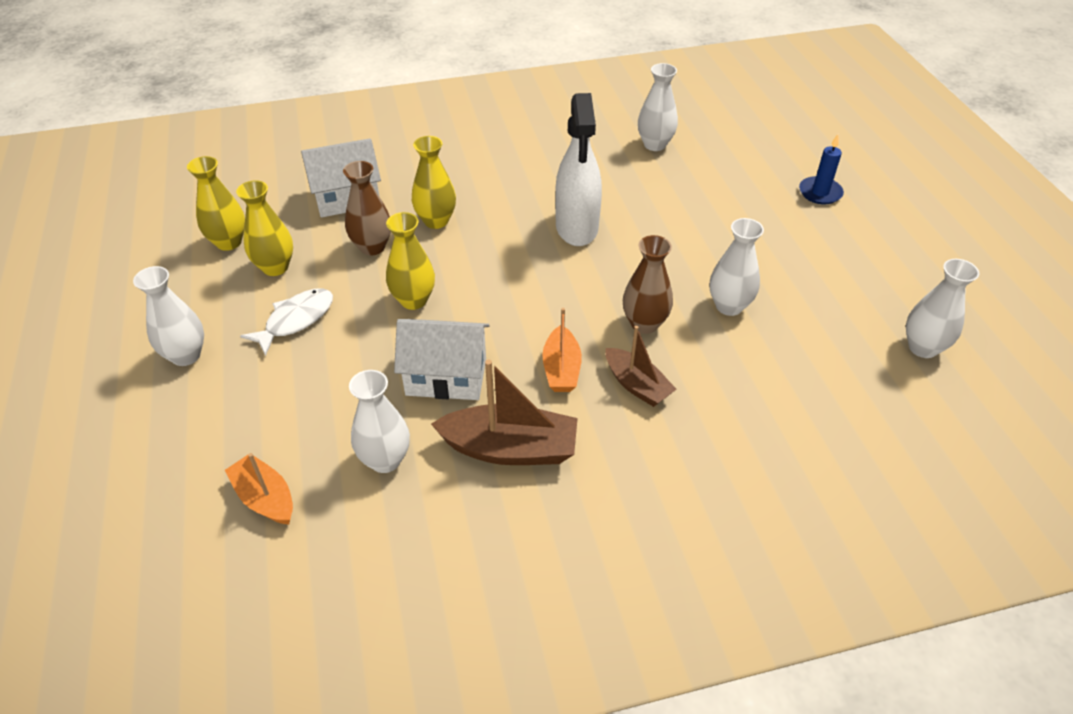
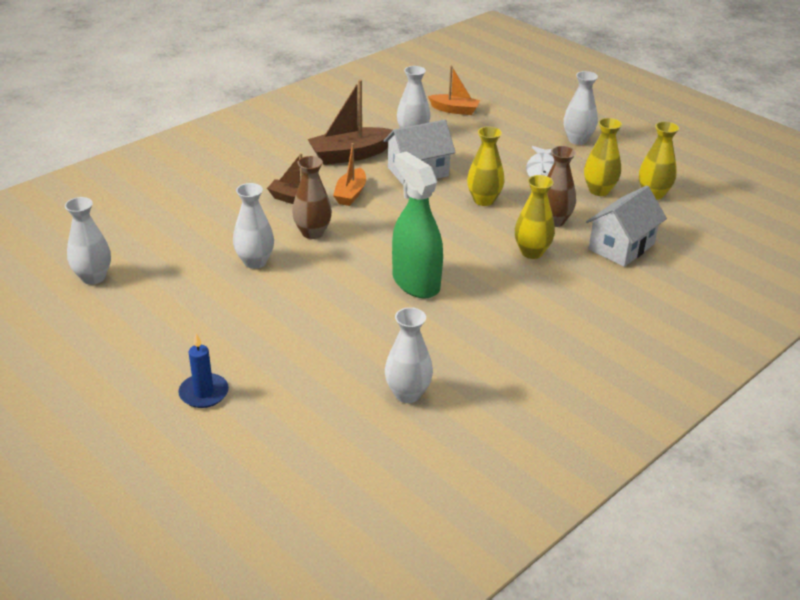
camera: 150 degrees right, 10 degrees down
(561, 369) = (350, 194): orange boat -> orange boat turned 135 degrees counterclockwise
(577, 227) = (415, 282): white spray bottle -> green spray bottle

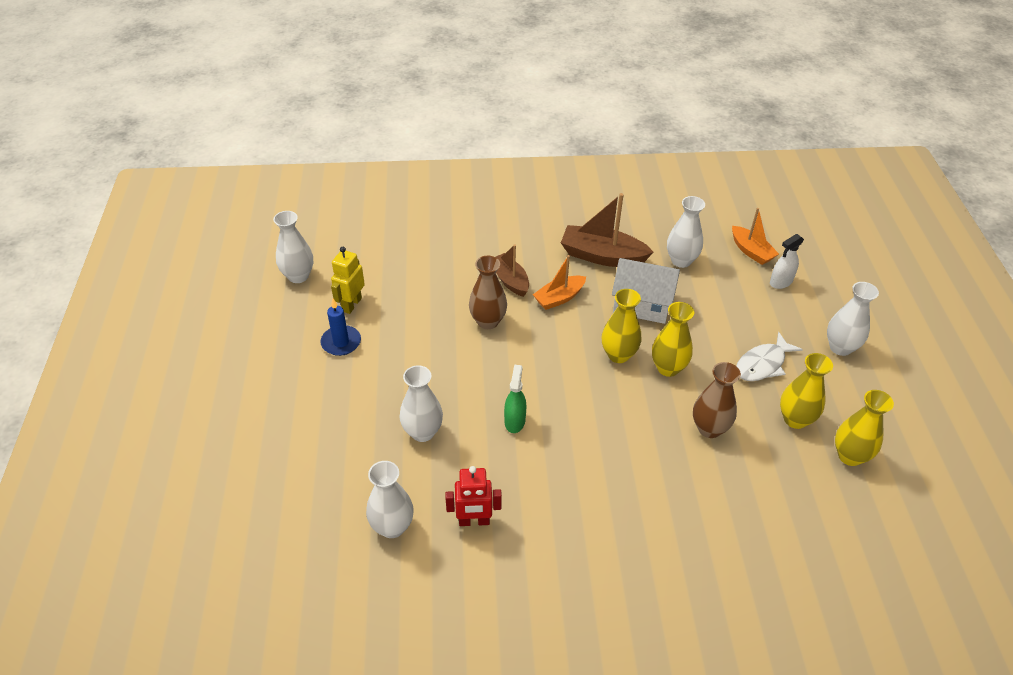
camera: 40 degrees right, 10 degrees up
(175, 274) = (351, 304): none -> yellow robot
(204, 393) = (262, 426): blue candle -> blue candle (341, 342)
(255, 262) = (416, 326): white vase -> white vase (422, 432)
(415, 282) = (514, 421): green spray bottle -> green spray bottle, size x0.51
(465, 356) = (474, 521): none -> red robot
(496, 120) = (781, 282): none -> white spray bottle
(532, 252) = (649, 451): yellow vase -> yellow vase (618, 355)
(621, 247) = (744, 497): white house -> none

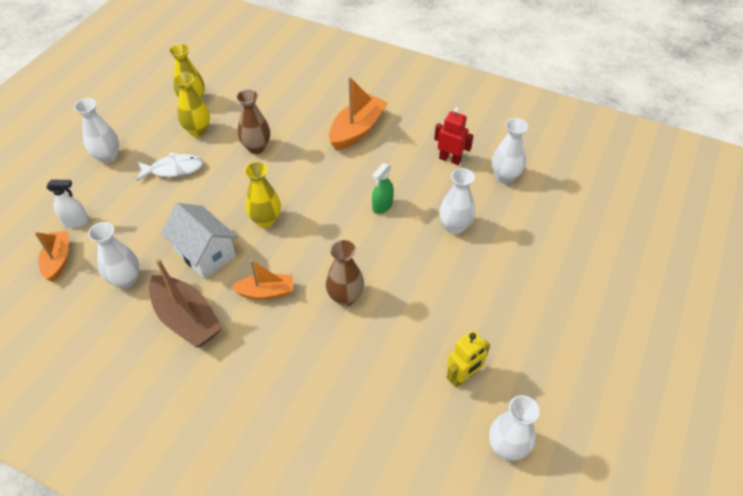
camera: 150 degrees left, 5 degrees up
(341, 342) = (489, 336): blue candle -> none
(510, 280) = (294, 333): brown boat -> none
(618, 511) = (357, 130): none -> orange boat
(668, 368) = (240, 195): yellow vase -> none

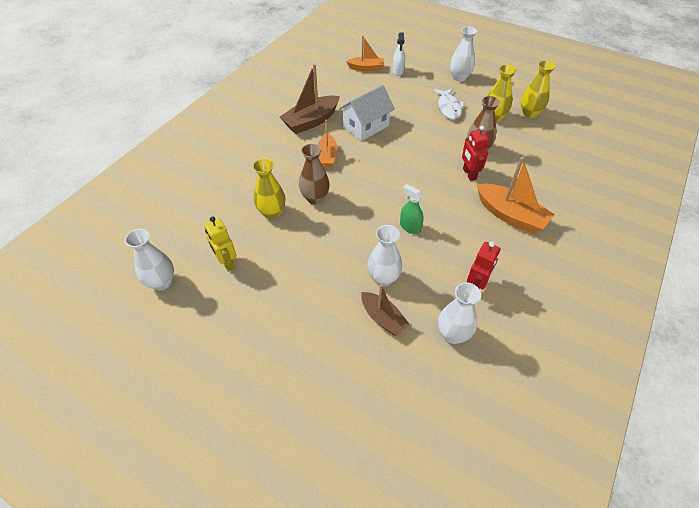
camera: 95 degrees right, 0 degrees up
(126, 279) = (347, 95): white vase -> none
(265, 220) = (395, 155): yellow vase -> yellow vase (272, 213)
(297, 156) = (469, 174): none -> red robot
(501, 225) = (383, 318): none -> brown boat

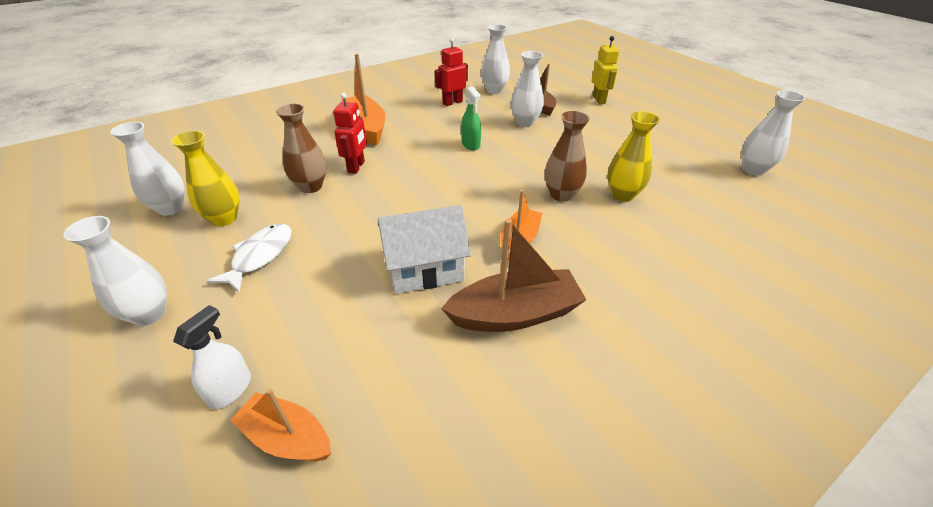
camera: 155 degrees left, 10 degrees down
(227, 263) = (680, 166): yellow robot -> yellow robot (599, 100)
(529, 113) = (170, 208): yellow vase -> white vase

